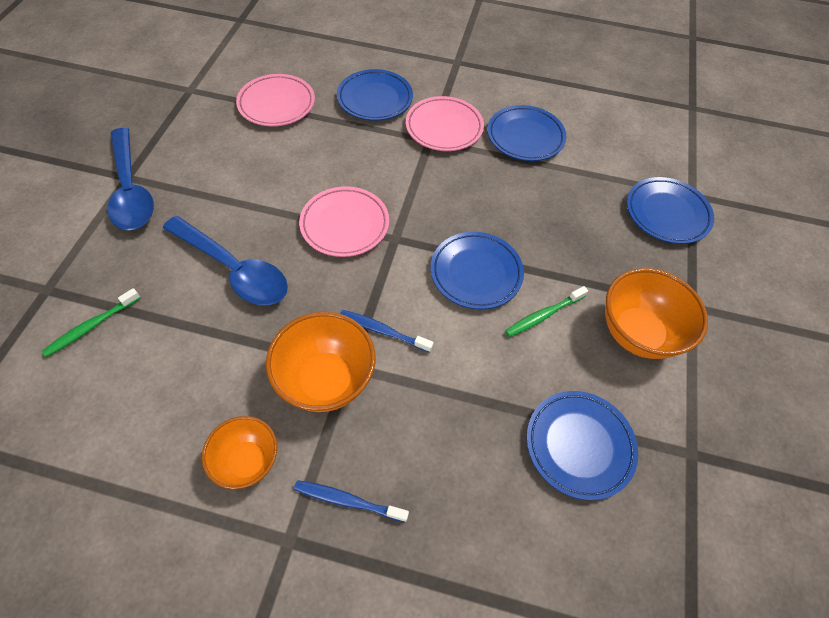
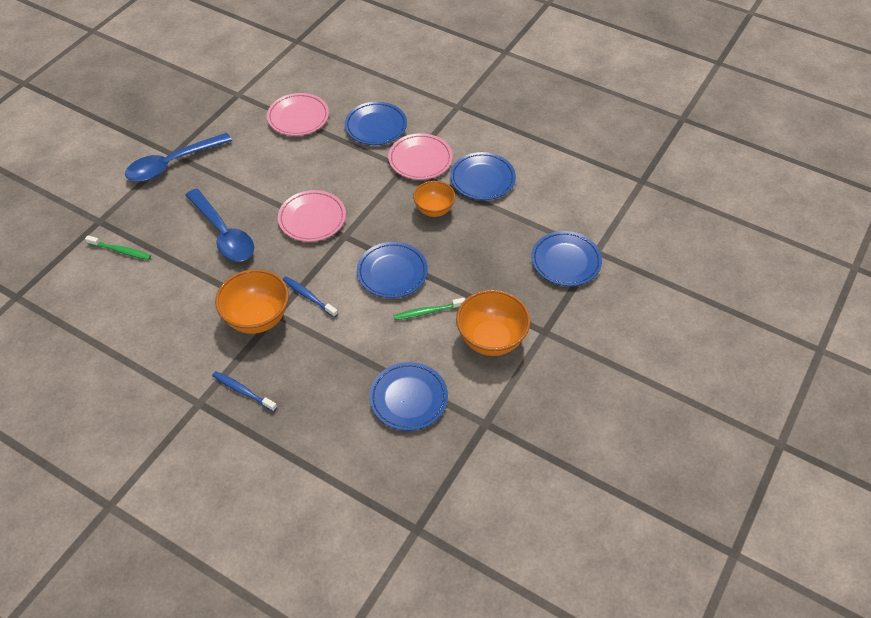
camera: 20 degrees right, 5 degrees down
(91, 326) = (120, 251): green toothbrush -> green toothbrush turned 135 degrees counterclockwise
(131, 190) = (172, 164): blue spoon -> blue spoon turned 60 degrees clockwise
(247, 461) = (190, 354): orange bowl -> orange bowl (434, 210)

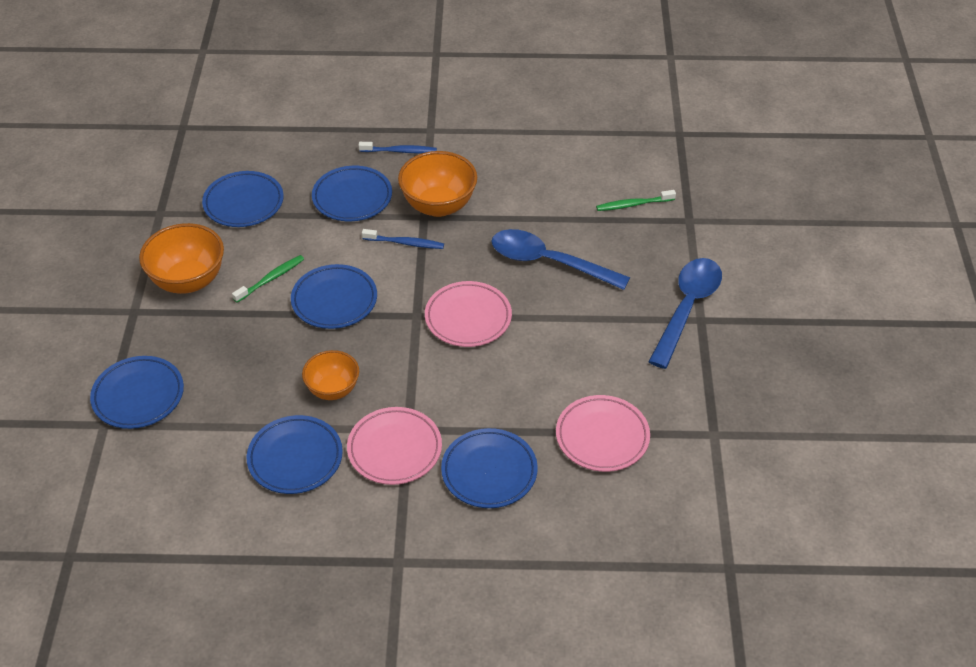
camera: 150 degrees right, 5 degrees down
(317, 360) = (352, 197): none -> blue plate

